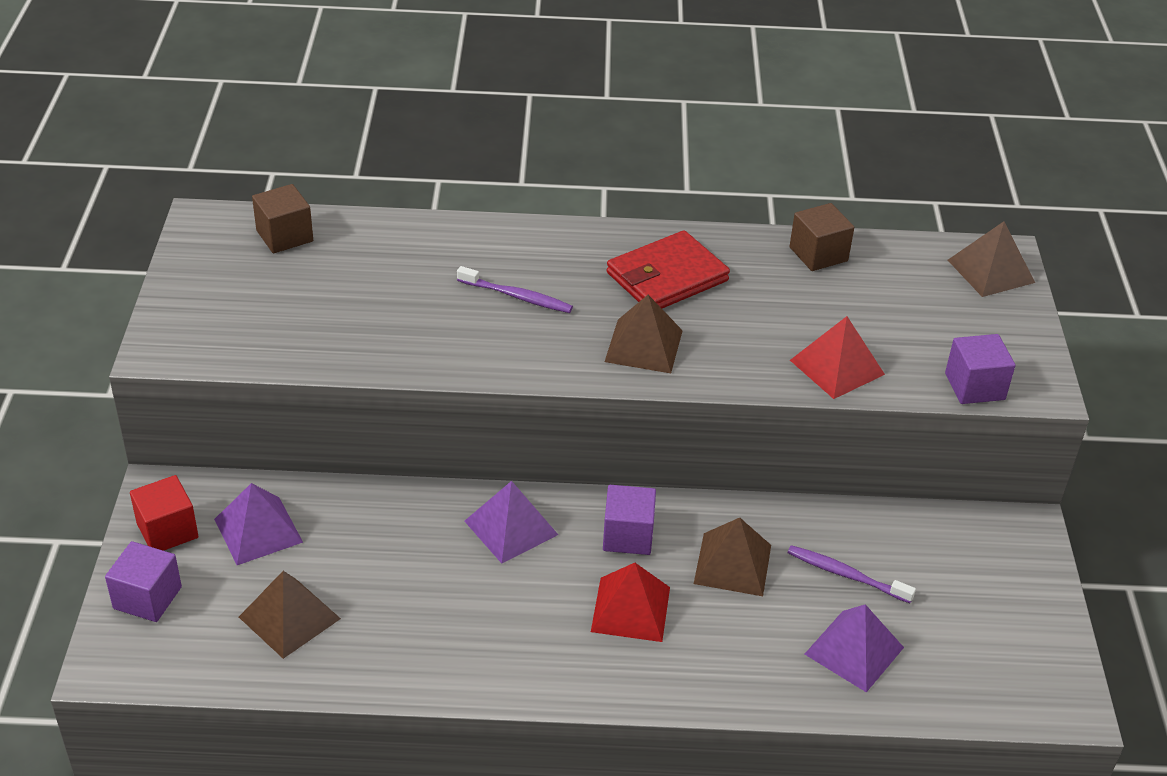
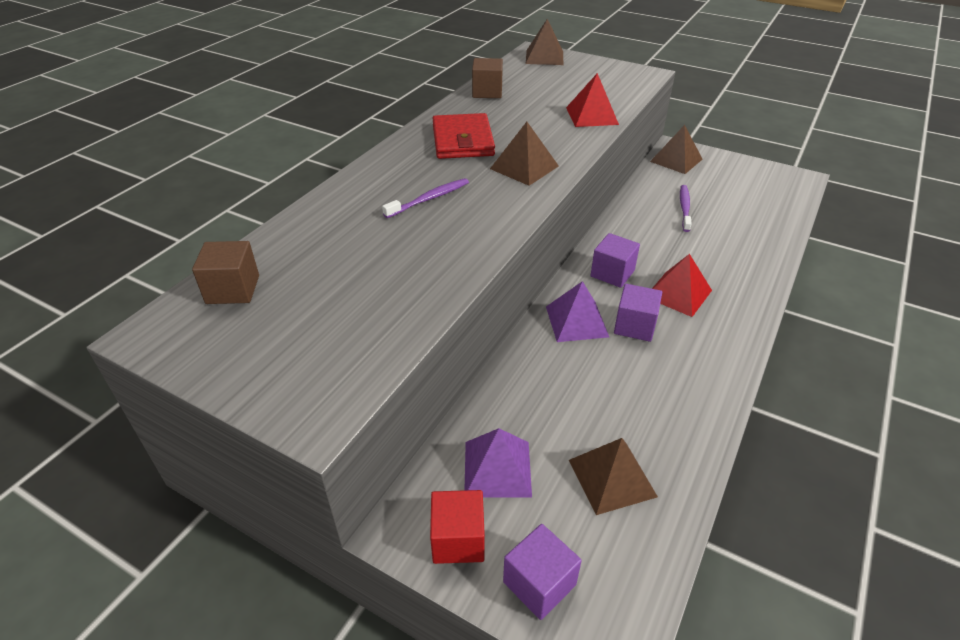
camera: 60 degrees left, 0 degrees up
(733, 564) = (657, 242): brown pyramid -> brown pyramid (676, 160)
(846, 575) = (684, 208): purple toothbrush -> purple toothbrush turned 135 degrees clockwise
(854, 650) = (743, 225): purple pyramid -> none
(974, 386) = (634, 87): purple cube -> purple cube (634, 326)

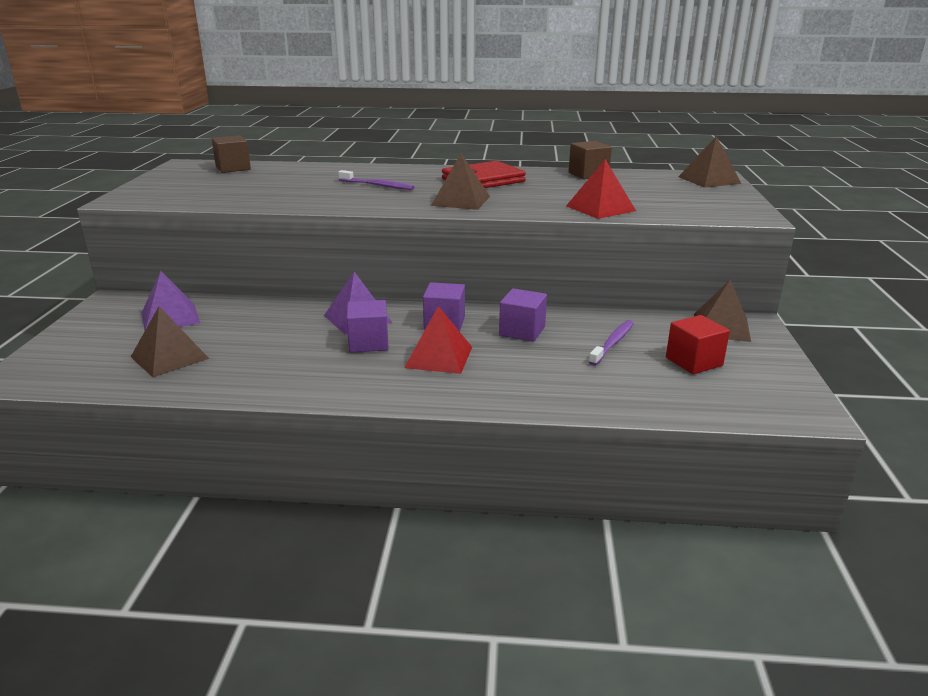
camera: 65 degrees right, 15 degrees down
(458, 539) = (104, 317): red cube -> red cube (694, 361)
(539, 583) = (67, 346): purple cube -> purple cube (522, 331)
(684, 208) = (612, 343): purple toothbrush -> purple toothbrush turned 45 degrees counterclockwise

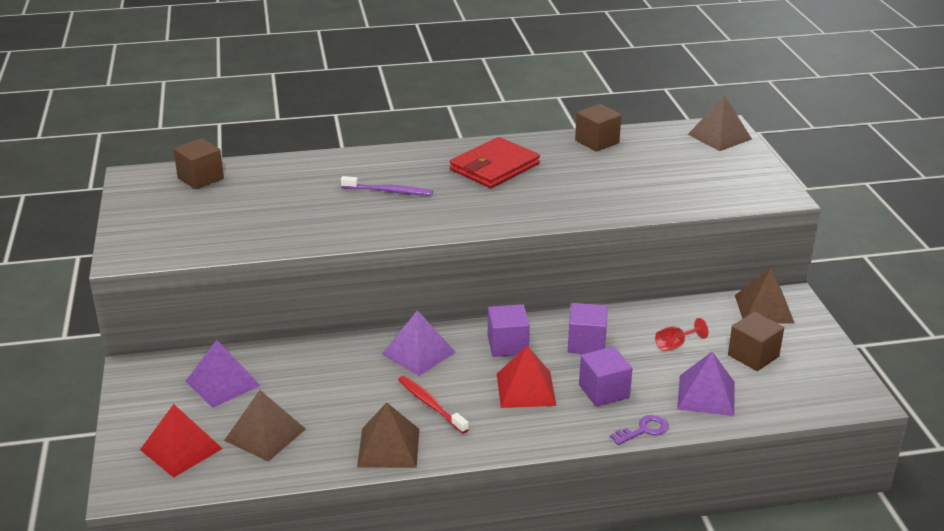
camera: 15 degrees left, 5 degrees up
(338, 356) = (431, 405): none -> red toothbrush
(368, 343) = (449, 383): purple cube -> purple cube (604, 391)
(461, 201) = (493, 207): brown pyramid -> brown pyramid (389, 447)
(541, 406) = (644, 430): none -> purple key
(600, 208) = (635, 202): red pyramid -> red pyramid (181, 449)
(612, 343) = (675, 345): purple toothbrush -> red goblet
(626, 387) = (706, 395): none -> purple pyramid
(694, 361) = (753, 356): red cube -> brown cube

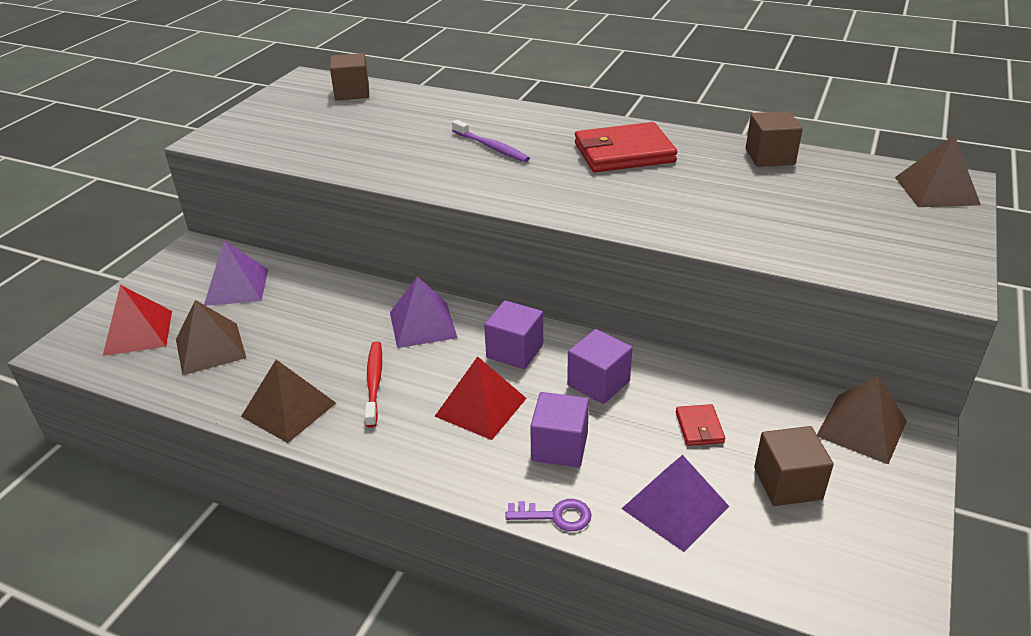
camera: 35 degrees right, 5 degrees up
(675, 345) = (699, 427): red goblet -> red wallet

